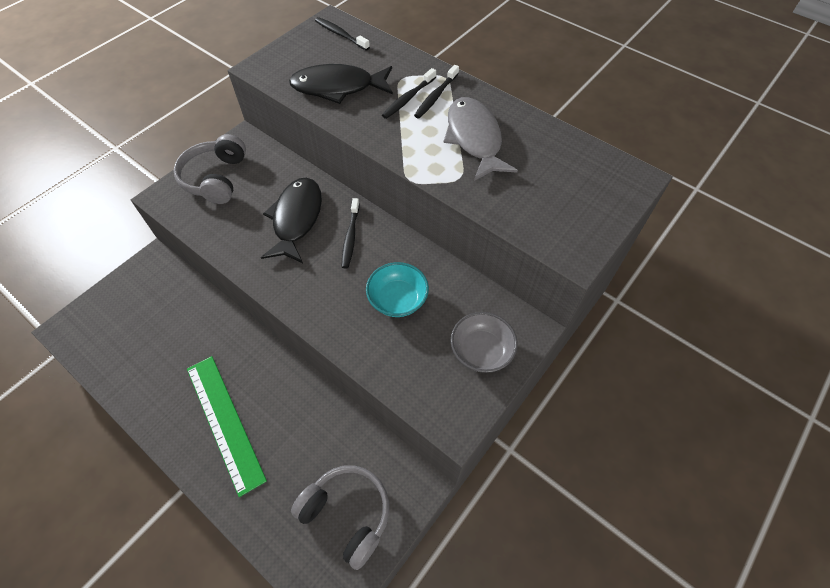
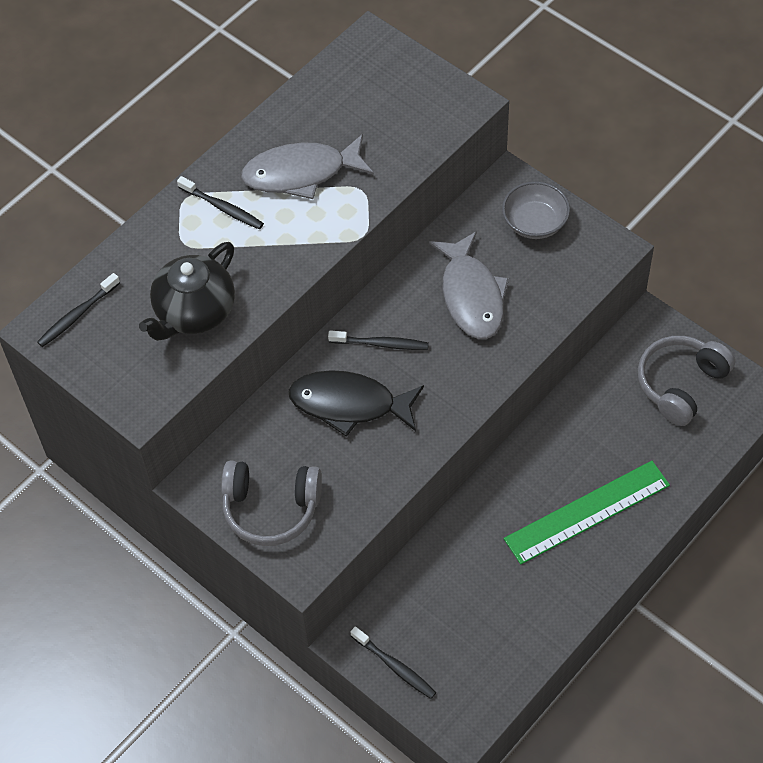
camera: 85 degrees left, 0 degrees up
(338, 87) = (194, 312): black fish -> black teapot
(397, 299) = (471, 295): turquoise bowl -> grey fish
(408, 98) = (223, 236): black toothbrush -> black toothbrush (395, 666)

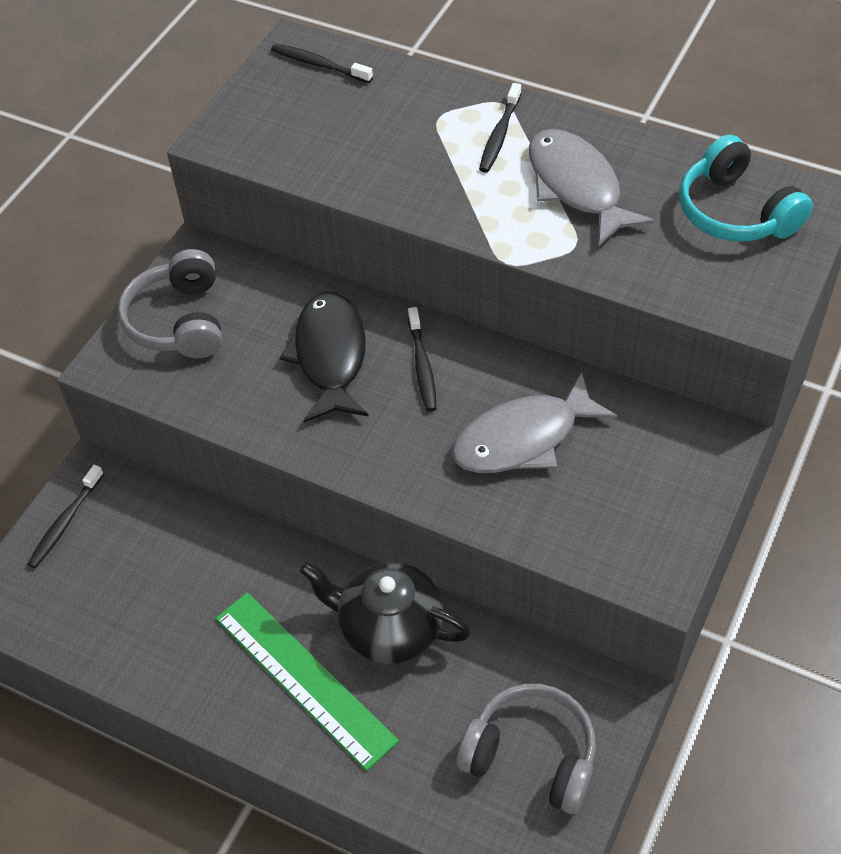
camera: 75 degrees right, 5 degrees down
(194, 312) = (349, 148): black teapot -> black teapot (389, 628)
(364, 88) = (735, 212): none -> turquoise headphones
(534, 223) = (664, 481): grey bowl -> none

